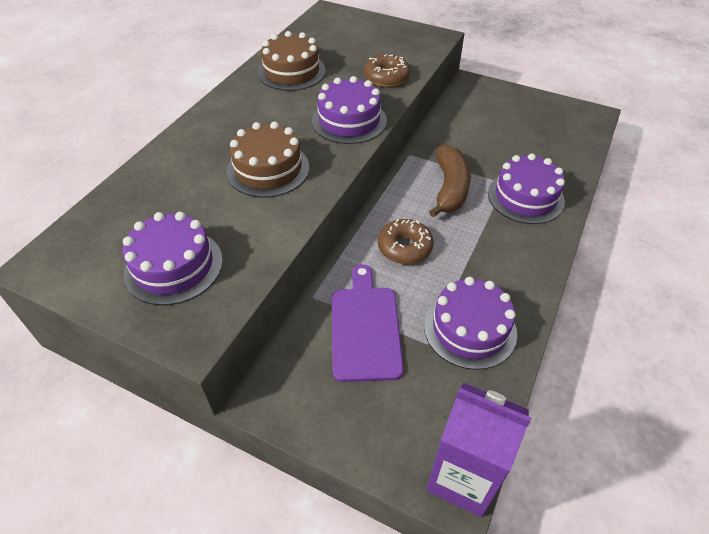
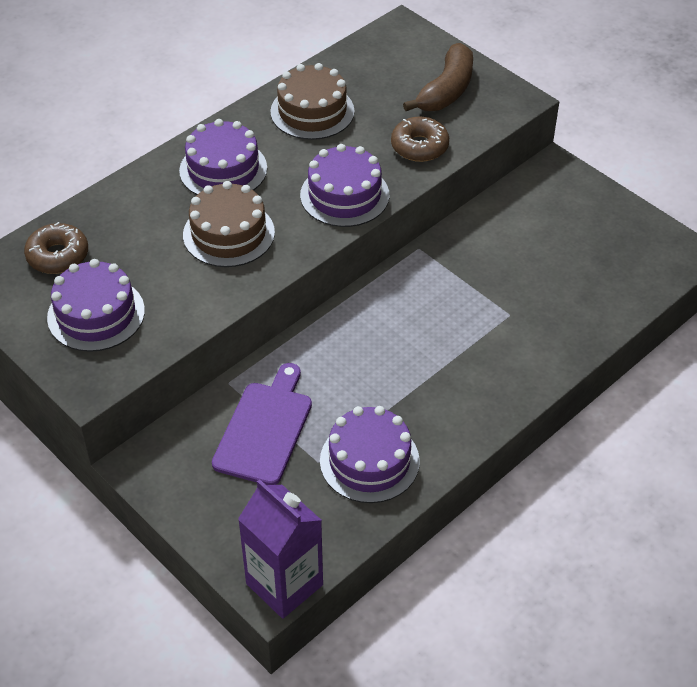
camera: 20 degrees right, 0 degrees up
(404, 247) = (350, 358): brown donut -> brown donut (58, 256)
(450, 188) = (440, 304): brown banana -> brown banana (446, 90)
(525, 197) = (523, 338): purple cake -> purple cake (223, 169)

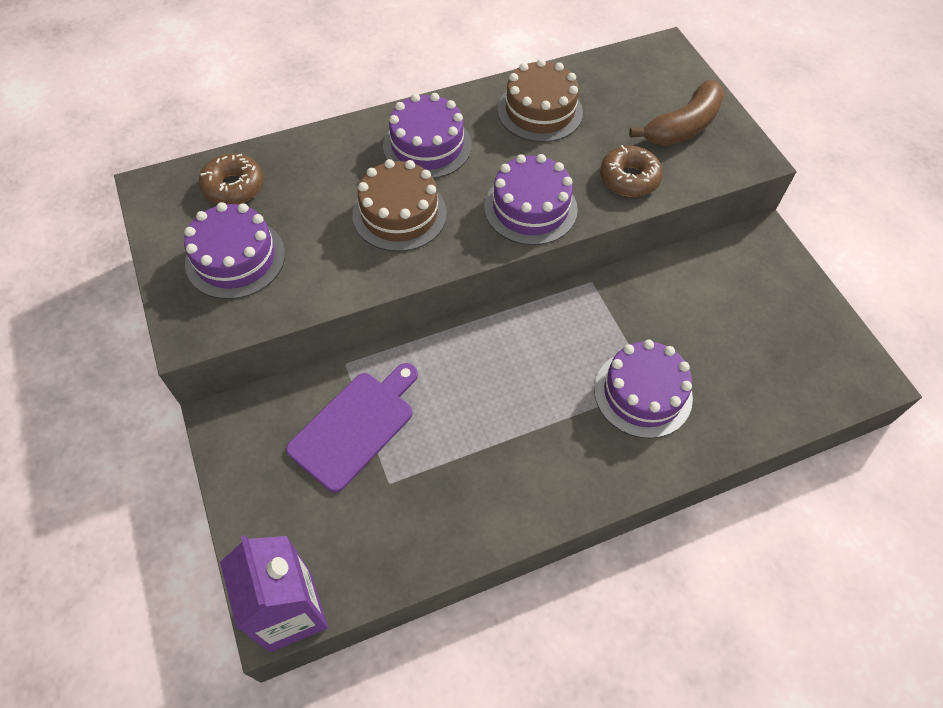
camera: 20 degrees right, 10 degrees up
(369, 461) = (439, 501): purple cake -> purple cake (643, 393)

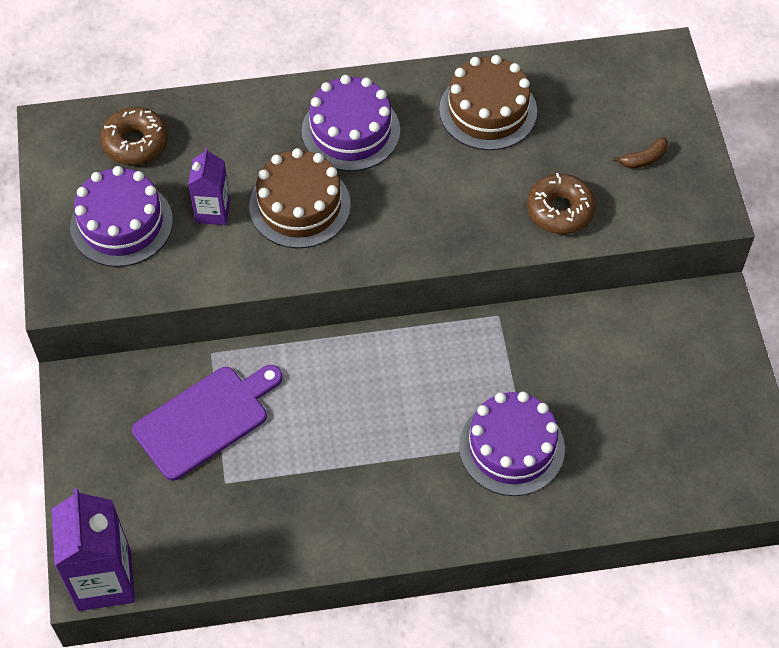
camera: 15 degrees right, 0 degrees up
(320, 233) = (213, 211): none -> purple carton
(530, 208) = (440, 225): purple cake -> none
(682, 127) = (644, 159): brown banana -> brown banana, size x0.45

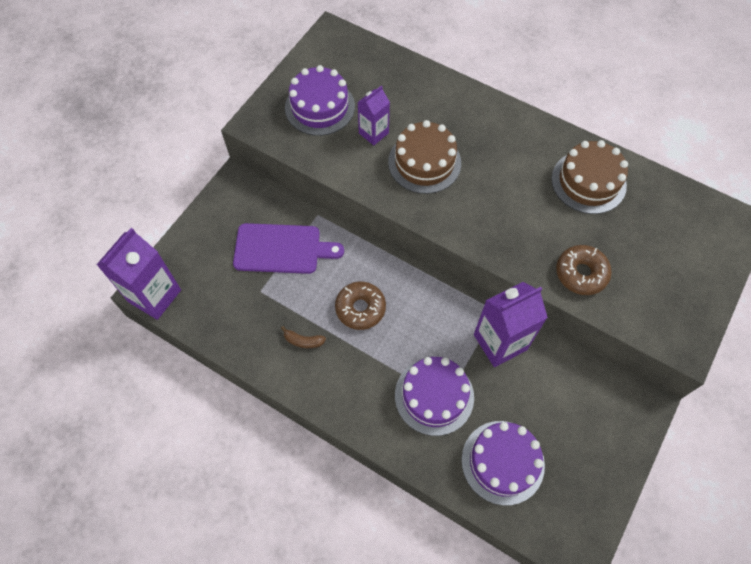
camera: 40 degrees right, 5 degrees up
(135, 143) = (367, 68): brown donut -> brown donut (360, 308)
(350, 131) = (493, 139): purple cake -> purple cake (502, 462)
(529, 344) = (500, 342): none -> purple carton
(644, 159) = (667, 279): brown banana -> brown banana (303, 341)

